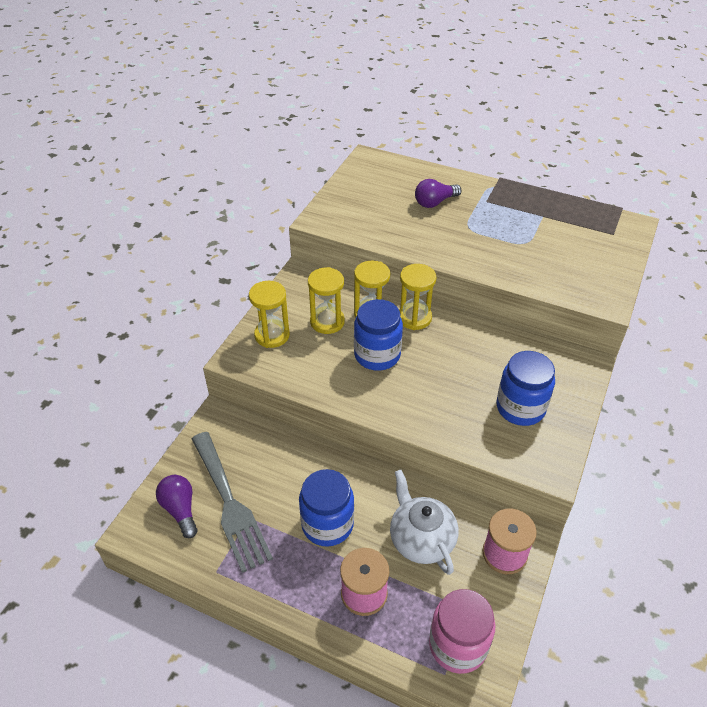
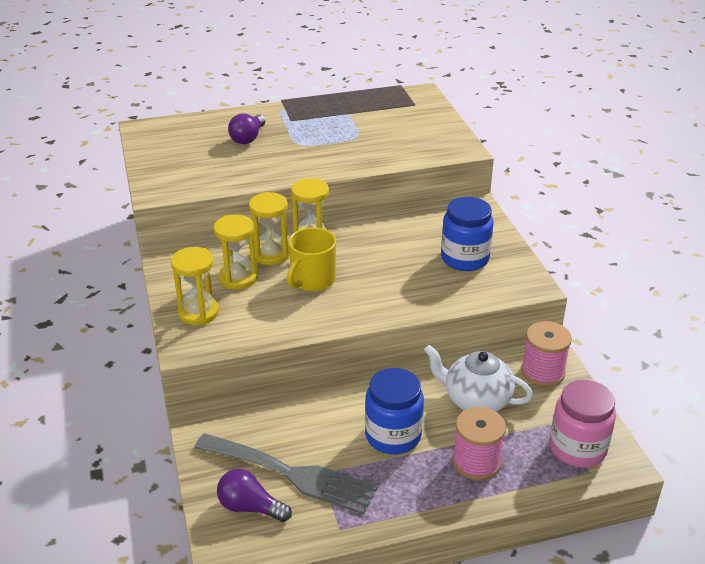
camera: 40 degrees left, 10 degrees down
(377, 355) = (312, 280): blue jar -> yellow mug

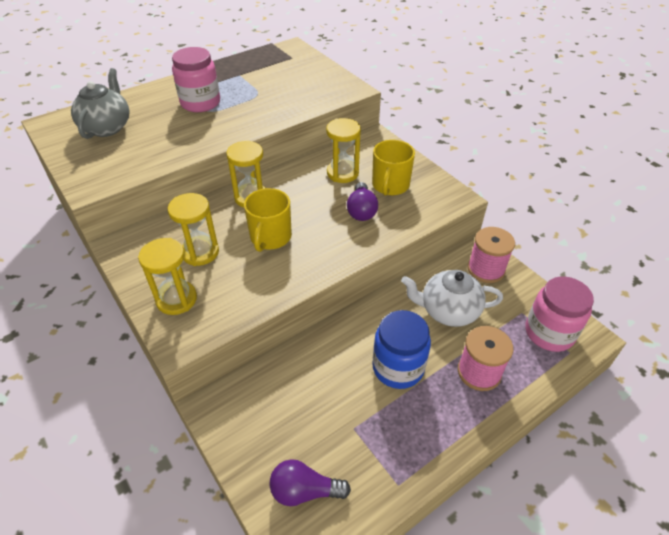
camera: 20 degrees left, 10 degrees up
(194, 142) = (107, 127): none -> grey teapot
(248, 138) = (158, 114): purple light bulb -> purple light bulb (361, 210)
(271, 254) = (221, 221): yellow hourglass -> yellow hourglass (342, 173)
(292, 474) = (328, 439): grey fork -> none
(294, 135) = (200, 103): none -> pink jar
(465, 258) = (390, 185): blue jar -> yellow mug

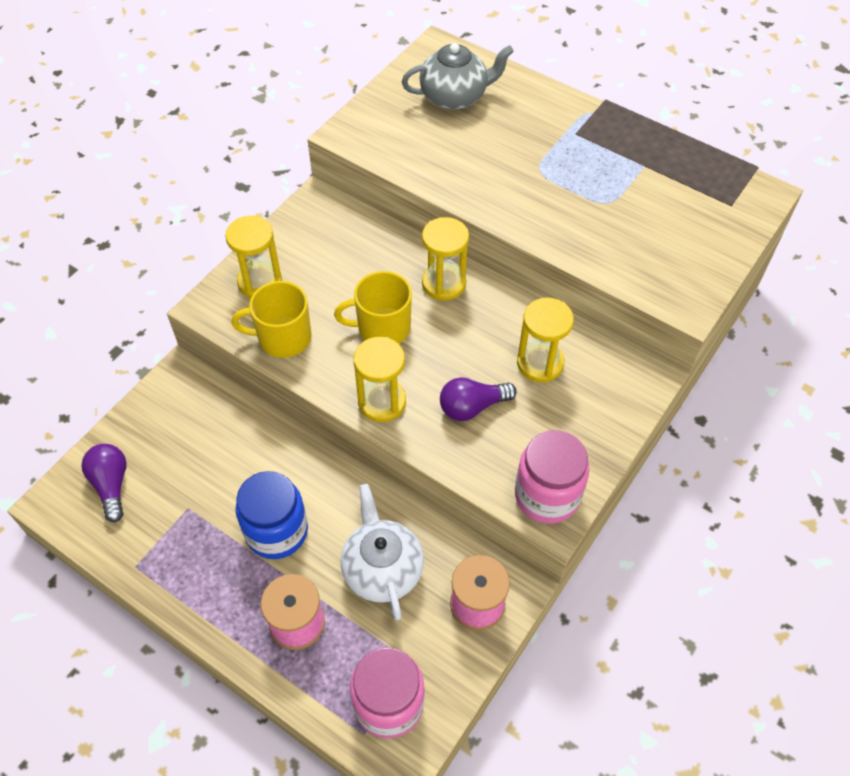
camera: 70 degrees right, 10 degrees up
(200, 103) = (551, 155): pink jar -> pink jar (547, 495)
(200, 252) = (332, 273): yellow hourglass -> yellow hourglass (382, 402)
(390, 185) = (541, 426): yellow mug -> yellow mug (283, 337)

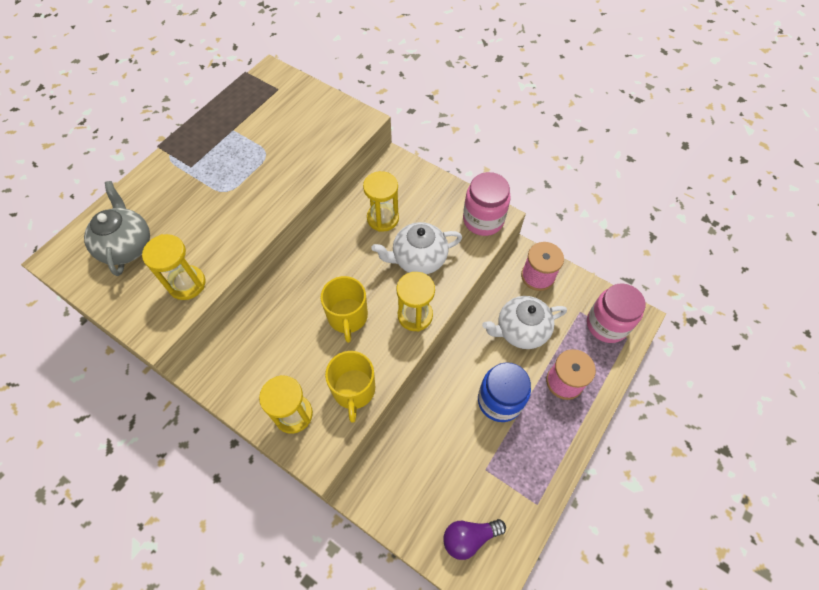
camera: 90 degrees left, 5 degrees up
(444, 283) = (307, 275): yellow hourglass -> yellow hourglass (187, 284)
(472, 407) = (418, 259): purple light bulb -> white teapot

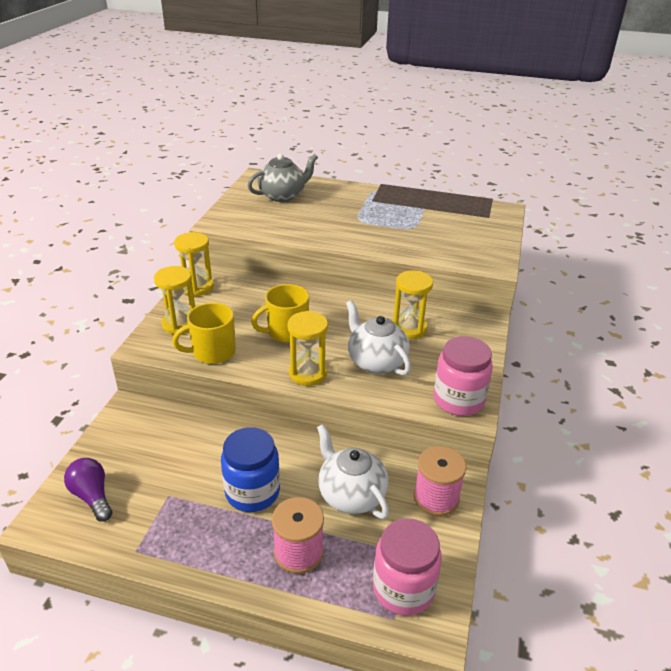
camera: 70 degrees right, 25 degrees down
(187, 284) = (262, 225): yellow hourglass -> yellow hourglass (197, 287)

